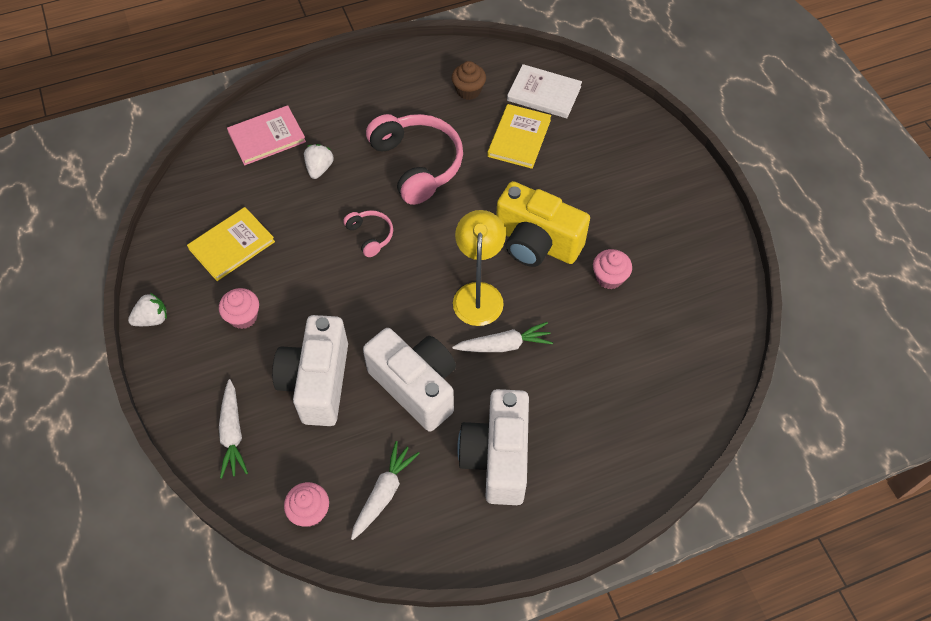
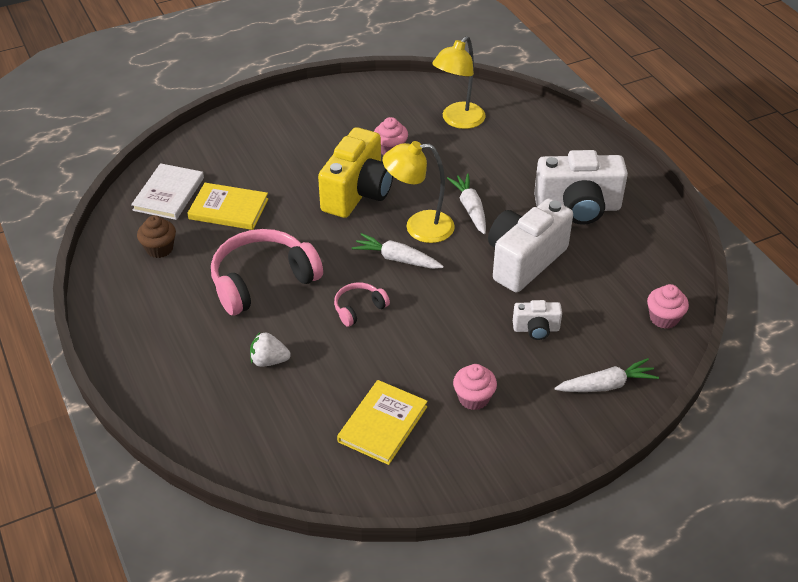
camera: 95 degrees left, 15 degrees down
(152, 319) = (490, 480): white strawberry -> none
(232, 245) = (382, 424): yellow book -> yellow book turned 75 degrees clockwise
(267, 137) = (220, 416): pink book -> none
(317, 382) = (536, 329): white camera -> white camera, size x0.49
(384, 493) = (631, 272): white carrot -> white carrot (397, 259)
(664, 351) = (458, 121): none -> yellow lamp

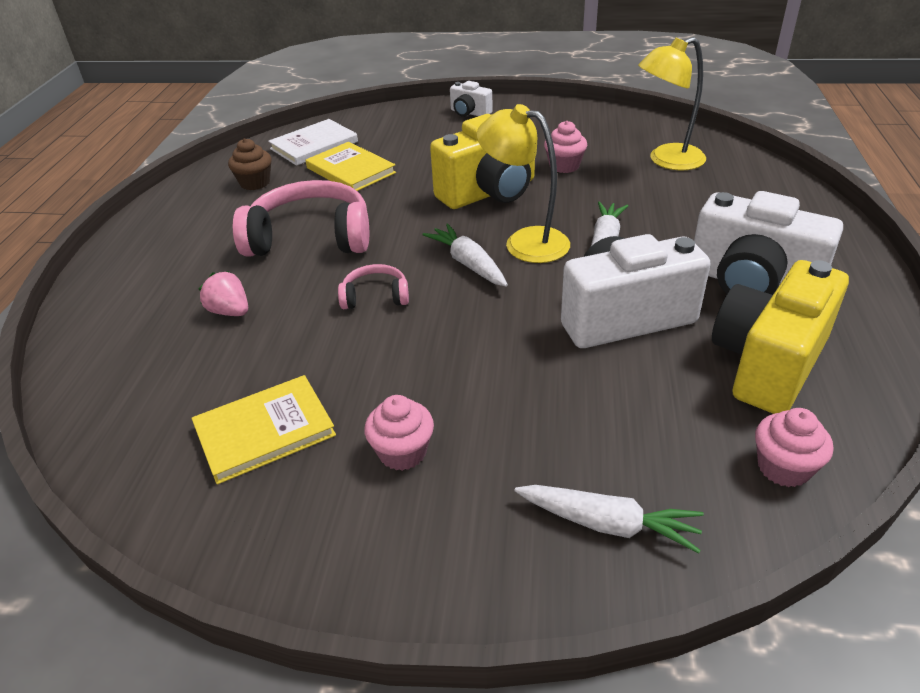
camera: 35 degrees right, 5 degrees down
(269, 361) = (230, 311): white strawberry -> pink strawberry
(536, 329) = (567, 402): white camera -> white camera (469, 113)
(620, 260) = (768, 363): none -> yellow camera

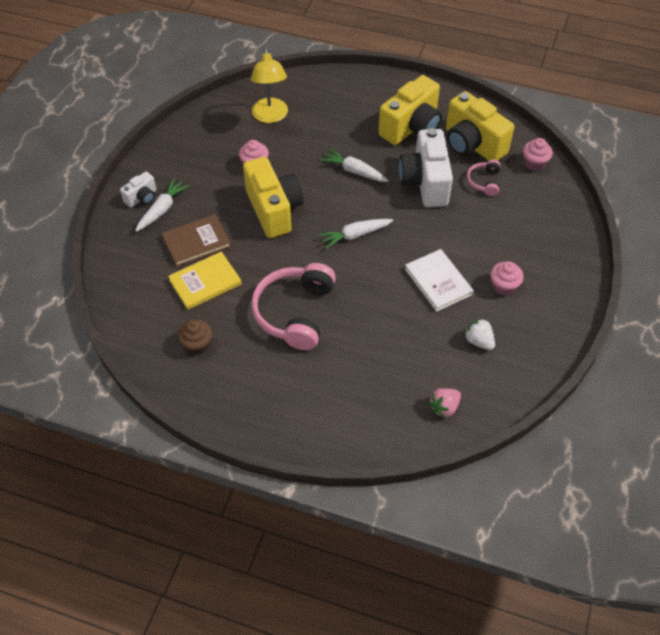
camera: 80 degrees left, 15 degrees up
(230, 311) = (368, 358): pink strawberry -> pink strawberry (444, 407)
(265, 431) = (479, 341): yellow book -> white strawberry
(314, 145) = (148, 303): white book -> white book (438, 281)
(375, 296) = (375, 284): pink headphones -> pink headphones (484, 182)
(413, 154) = (196, 242): none -> brown book
(525, 242) = (340, 205): yellow lamp -> none
(608, 524) = (554, 224): white carrot -> white carrot (162, 209)
(751, 283) = (411, 127): white camera -> yellow camera

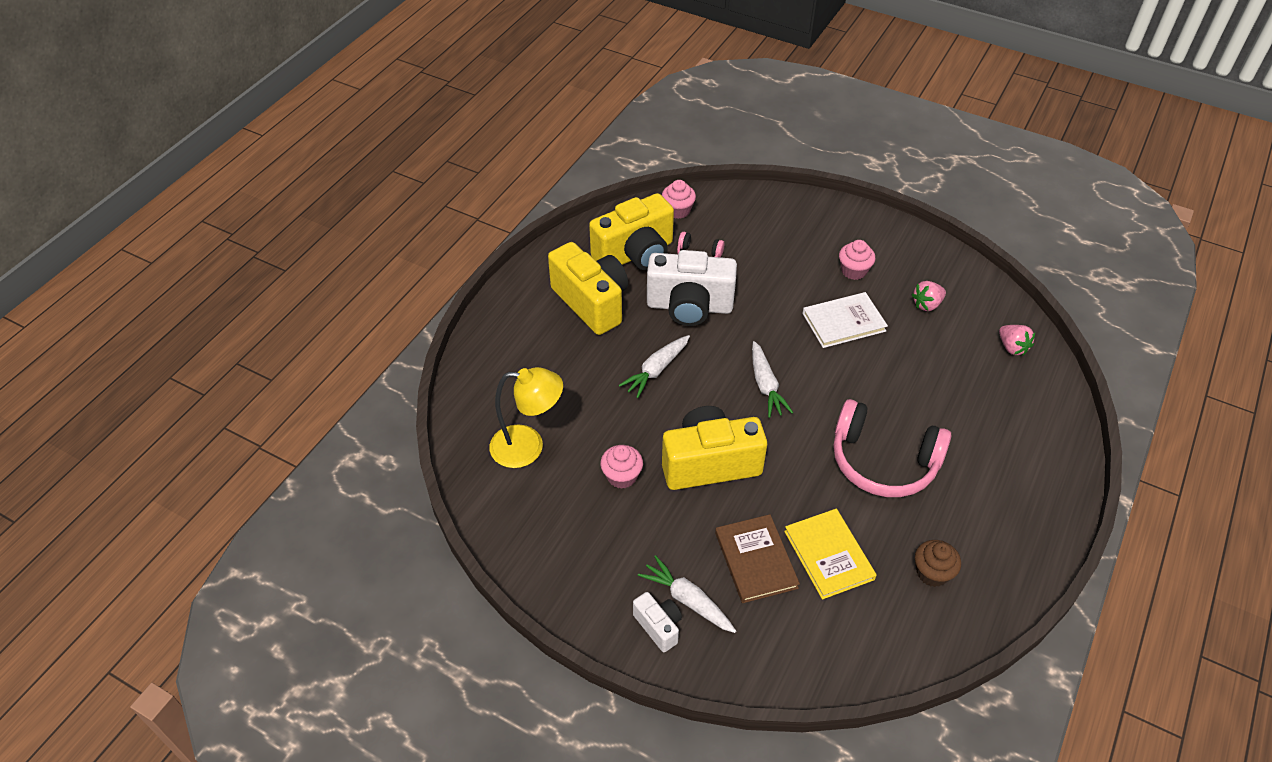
camera: 80 degrees left, 5 degrees down
(479, 341) = (927, 304): white strawberry -> pink strawberry

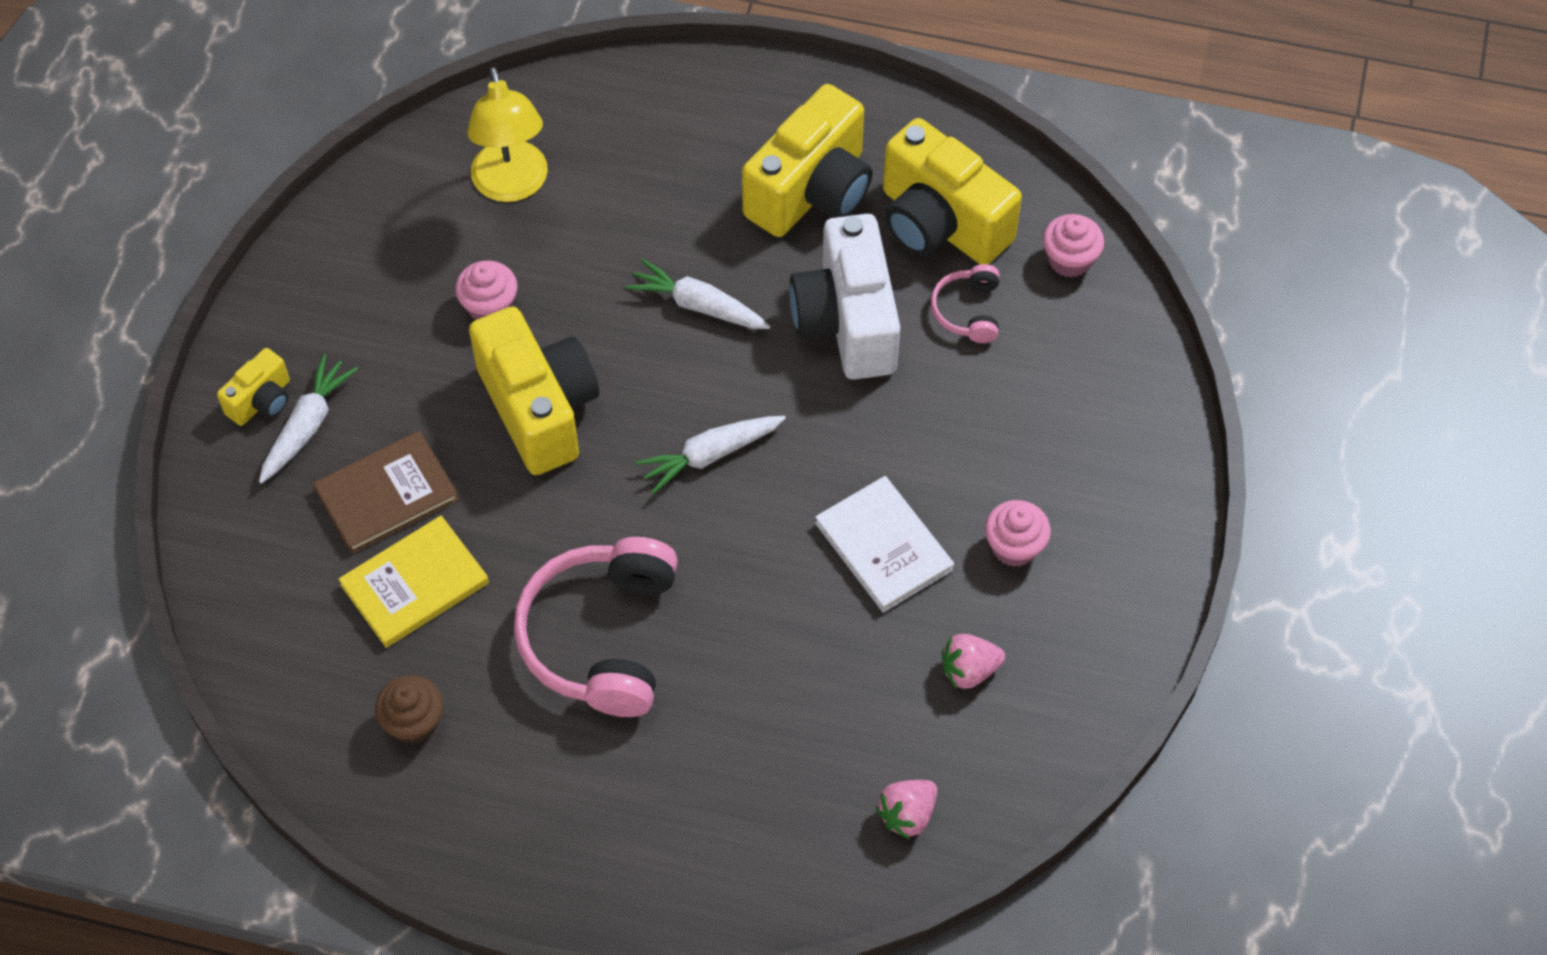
camera: 75 degrees right, 10 degrees up
(658, 626) = (262, 401): white camera -> yellow camera
(927, 304) = (969, 670): pink strawberry -> pink strawberry turned 60 degrees counterclockwise

